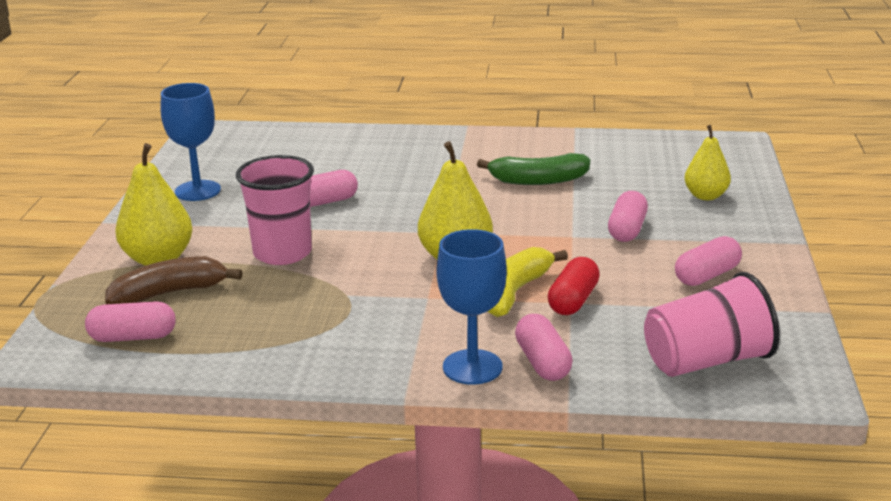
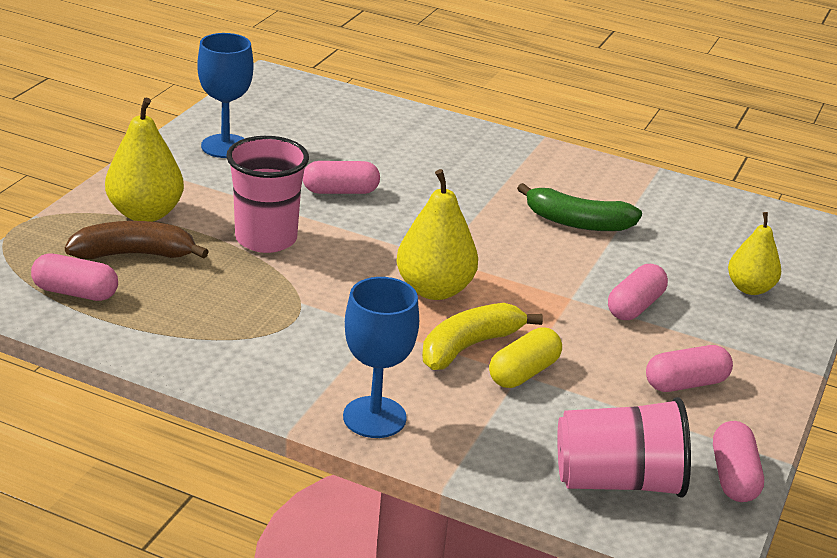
camera: 15 degrees right, 5 degrees up
(542, 362) = (447, 433): pink capsule -> pink capsule (733, 476)
(573, 300) = (523, 373): red capsule -> yellow capsule

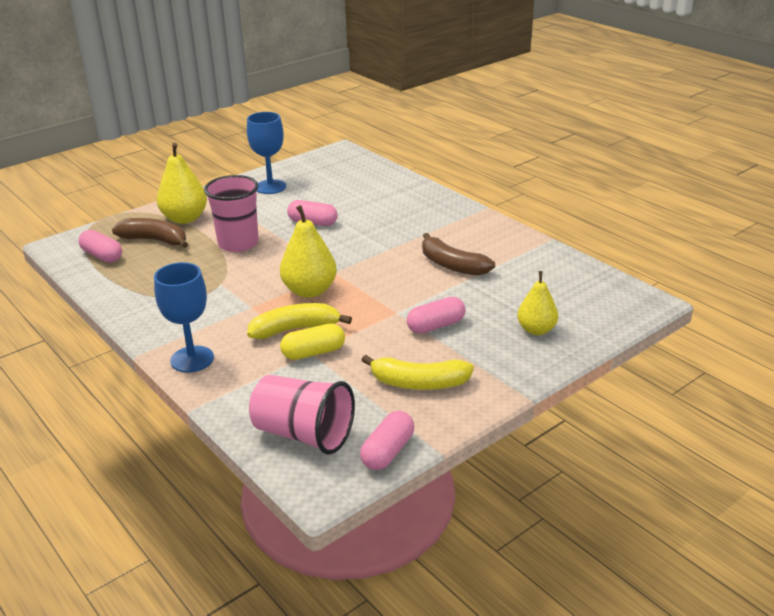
camera: 30 degrees right, 0 degrees up
(577, 222) = (452, 265): green banana -> brown banana
(685, 383) = (419, 383): pink capsule -> yellow banana

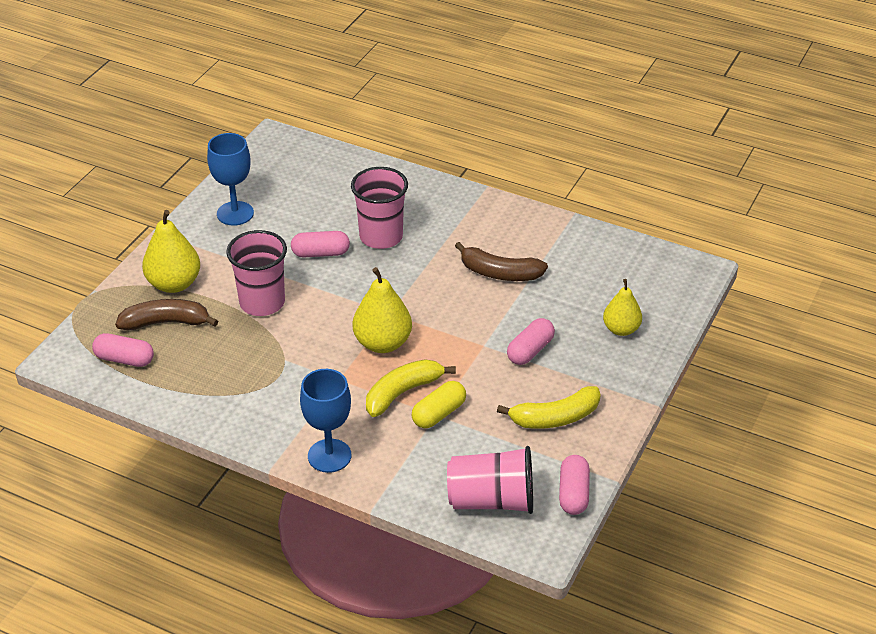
camera: 25 degrees left, 10 degrees up
(370, 222) = (381, 237): none -> pink cup

